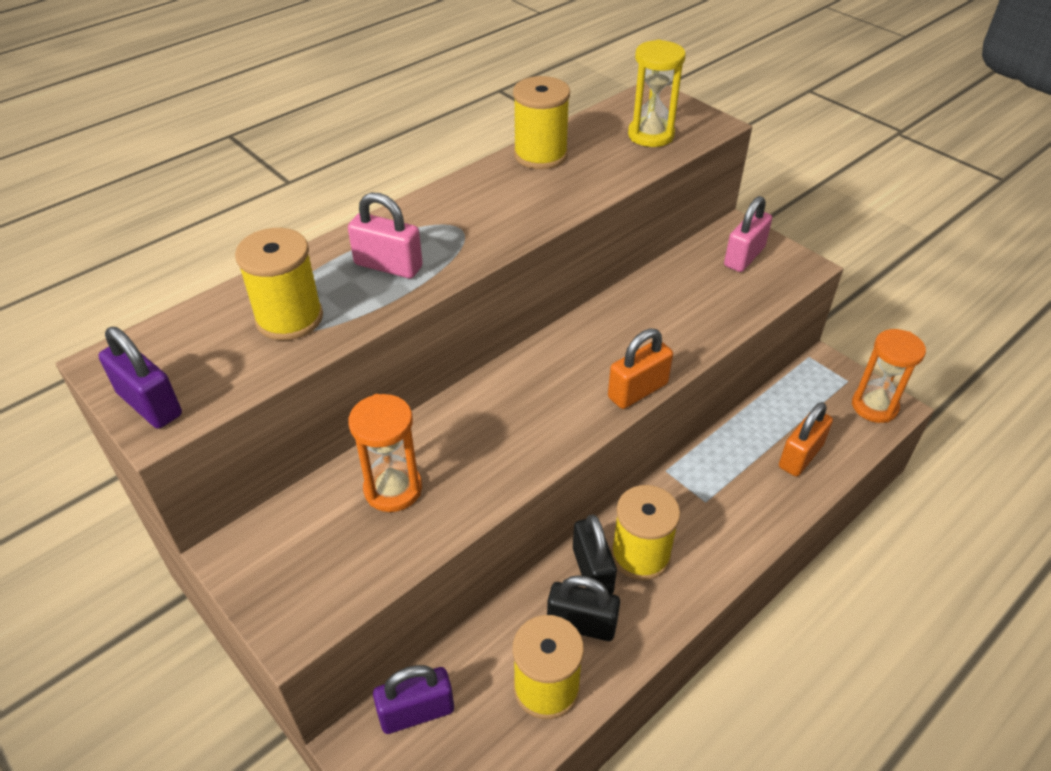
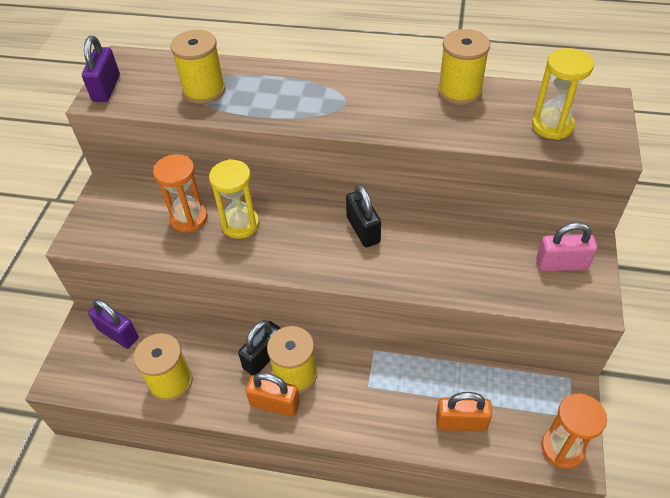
camera: 55 degrees right, 5 degrees up
(388, 266) = (281, 97): pink padlock -> none
(457, 446) = (240, 224): none -> yellow hourglass
(581, 624) = (223, 373): black padlock -> black padlock (363, 230)
(637, 390) = (361, 279): orange padlock -> orange padlock (275, 404)

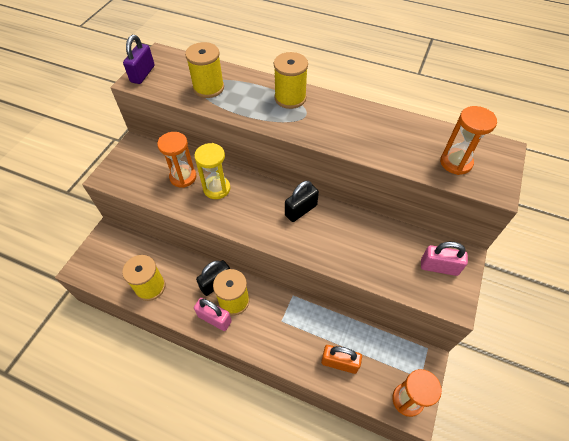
camera: 10 degrees right, 5 degrees up
(118, 334) = (125, 245): purple padlock -> none
(275, 404) = (214, 319): orange padlock -> pink padlock
(363, 230) = (301, 210): black padlock -> black padlock turned 60 degrees clockwise
(459, 91) = (393, 122): yellow spool -> yellow spool (290, 98)
(552, 126) = (456, 163): yellow hourglass -> orange hourglass

